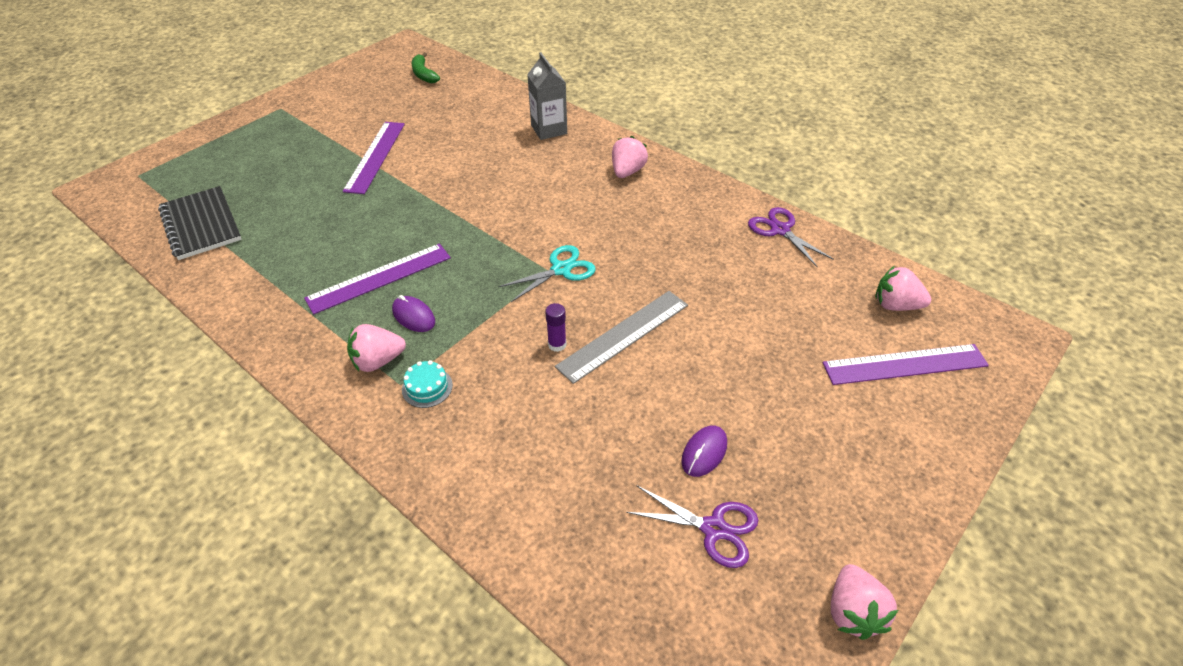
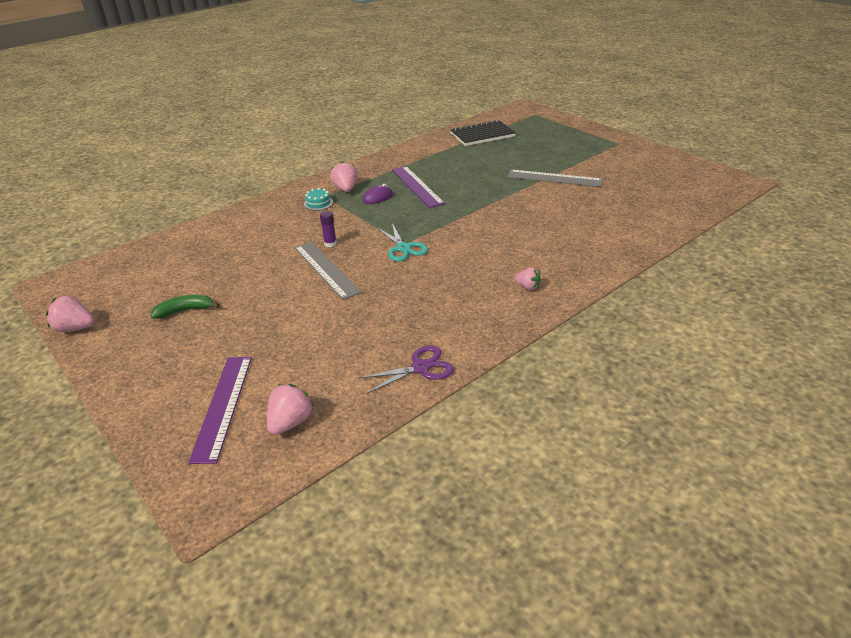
camera: 100 degrees right, 10 degrees down
(375, 156) = (554, 178): purple ruler -> grey ruler
(423, 74) = (687, 192): green banana -> green banana (185, 310)
(549, 129) = (598, 249): grey carton -> none
(627, 171) = (527, 287): pink strawberry -> pink strawberry, size x0.64
(704, 452) = (212, 291): purple mouse -> none
(713, 529) = (162, 287): purple scissors -> none

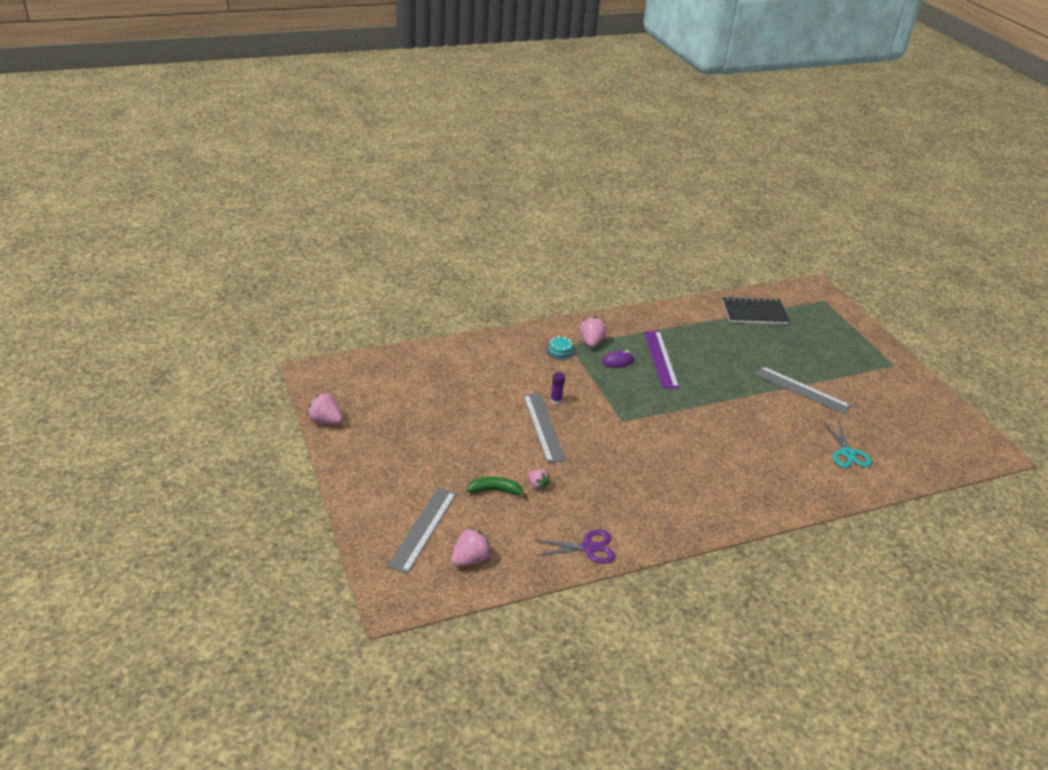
camera: 15 degrees right, 0 degrees up
(185, 310) = (414, 431): green banana -> green banana (495, 490)
(223, 406) = (423, 529): purple ruler -> grey ruler
(403, 248) = (619, 426): turquoise scissors -> turquoise scissors (847, 453)
(527, 287) = (714, 502): pink strawberry -> pink strawberry (537, 485)

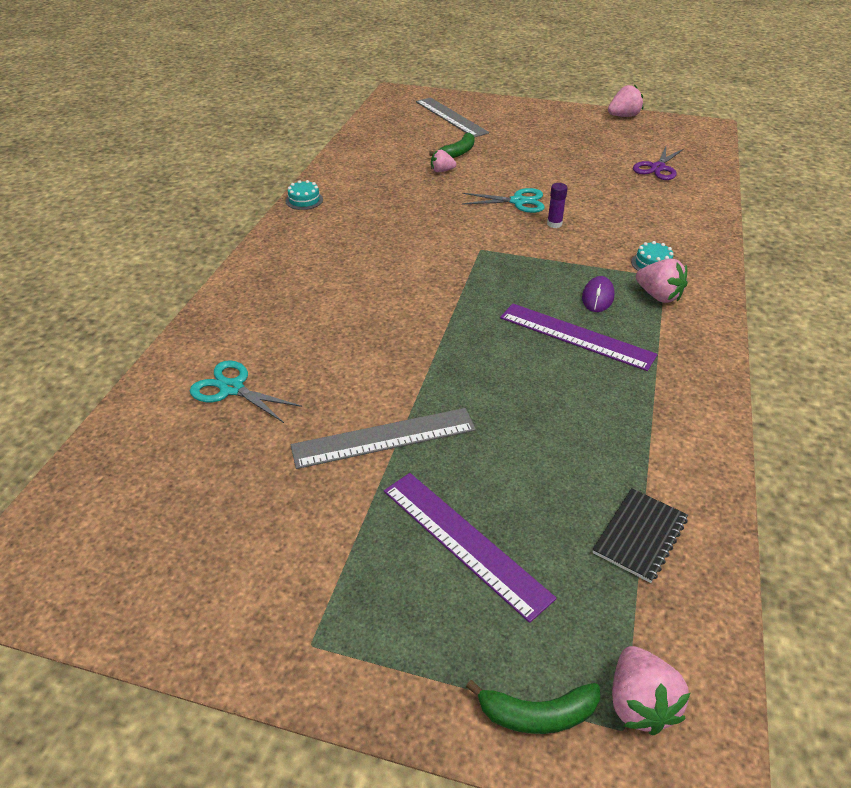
camera: 130 degrees right, 5 degrees up
(470, 559) = (399, 123): pink strawberry -> pink strawberry (639, 703)
(543, 427) = (518, 202): grey ruler -> turquoise scissors
(588, 548) = (346, 165): purple scissors -> purple scissors (657, 168)
(665, 539) = (304, 200): none -> turquoise cake
(754, 313) = (640, 536): black notebook -> black notebook, size x0.67
(814, 349) = (464, 542): none -> purple ruler
(843, 315) = (537, 714): none -> green banana

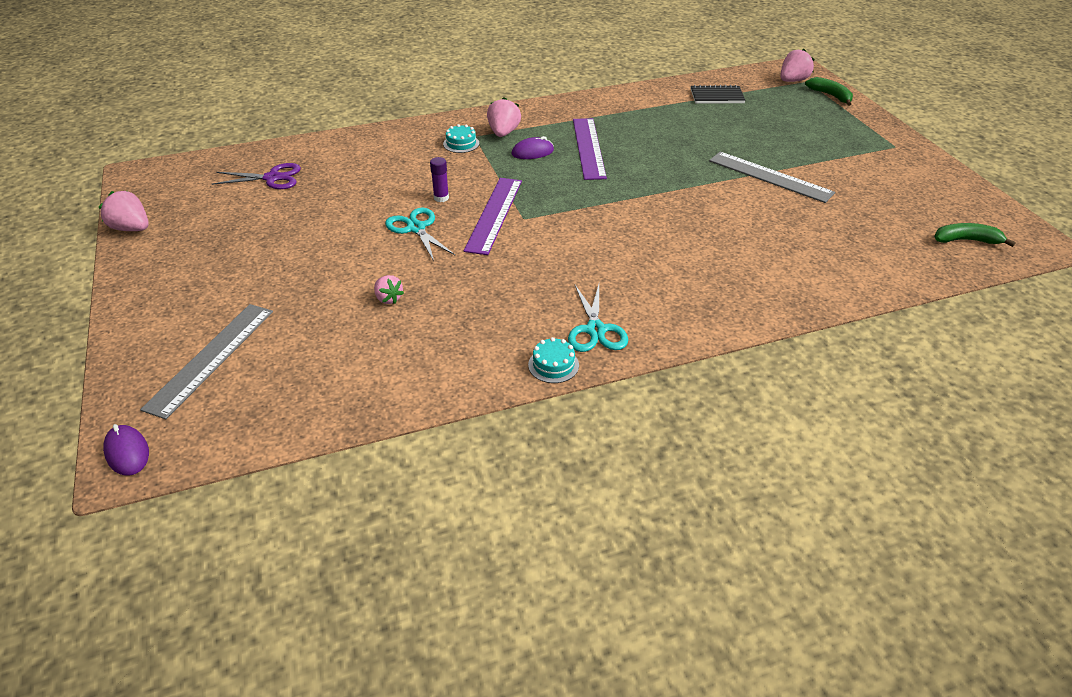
camera: 125 degrees left, 0 degrees up
(232, 388) = (827, 249): turquoise scissors -> turquoise scissors (595, 330)
(404, 93) = (127, 452): none -> purple mouse
(458, 153) = (328, 306): green banana -> green banana (966, 240)
(464, 542) = (790, 132): purple ruler -> purple ruler (494, 214)

